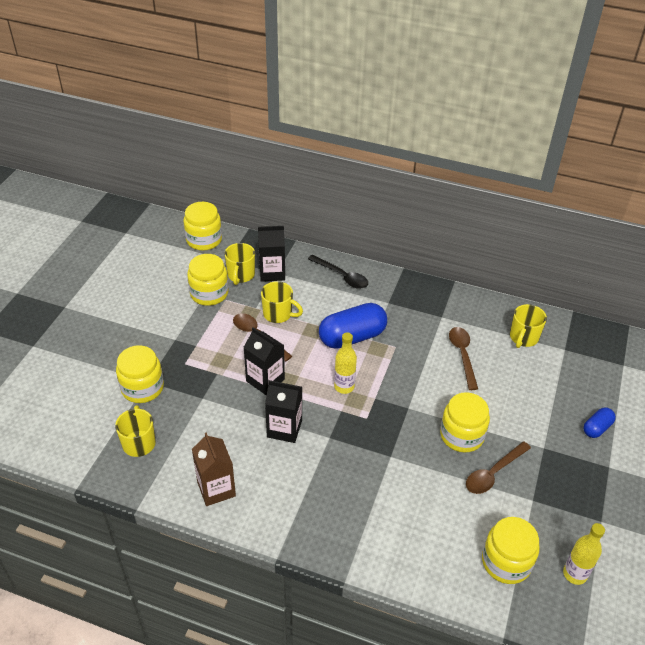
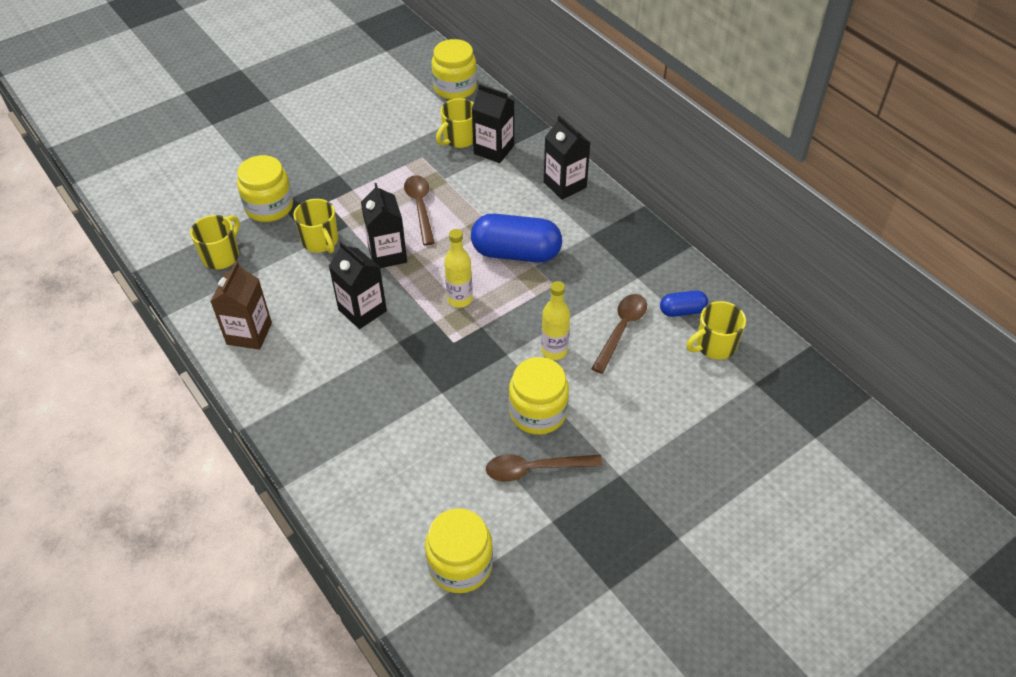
camera: 35 degrees right, 5 degrees up
(209, 293) = (411, 144): yellow jar -> none
(278, 314) = (461, 195): yellow mug -> yellow mug (320, 241)
(342, 276) = (565, 185): black spoon -> black carton
(575, 574) = (523, 622): yellow bottle -> yellow bottle (554, 351)
(597, 428) = (706, 488): blue capsule -> blue capsule (682, 311)

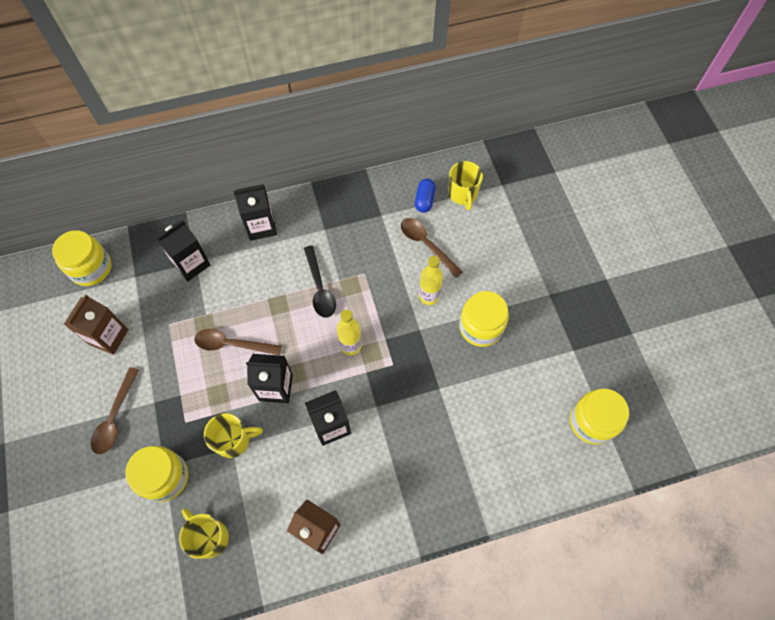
camera: 70 degrees left, 15 degrees up
(391, 123) = (108, 337): none -> brown carton
(459, 139) = (162, 286): yellow mug -> none
(516, 253) = (319, 288): blue capsule -> black spoon
(535, 469) = (528, 346): brown spoon -> brown spoon (115, 417)

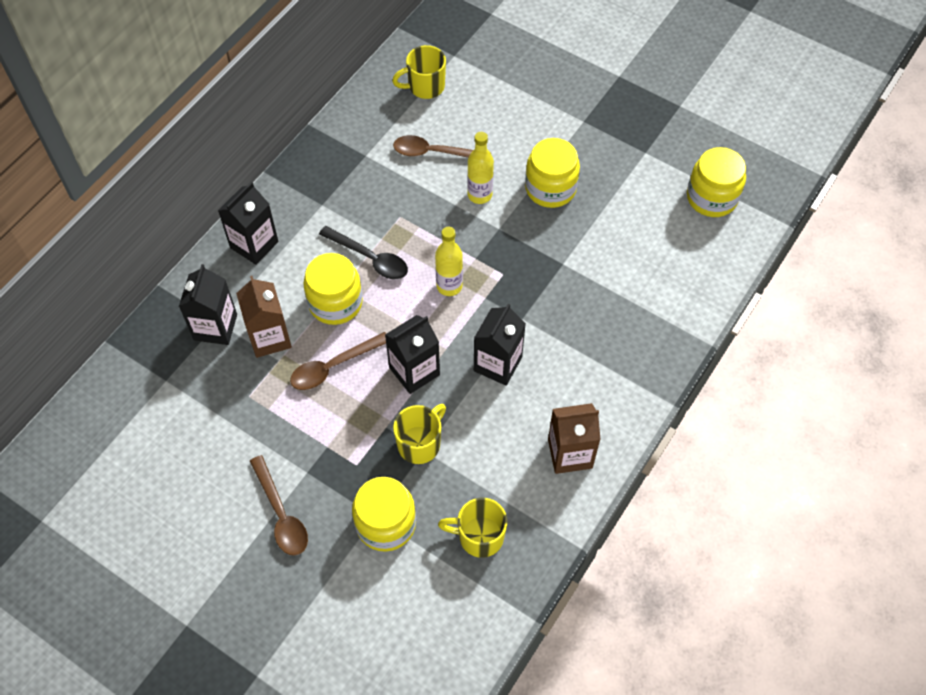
camera: 40 degrees left, 5 degrees down
(91, 268) = (107, 406): yellow jar -> yellow jar (335, 303)
(108, 337) = (196, 452): brown carton -> brown carton (269, 338)
(424, 200) = (394, 115): blue capsule -> none
(462, 194) = (425, 86): yellow mug -> yellow mug turned 120 degrees clockwise

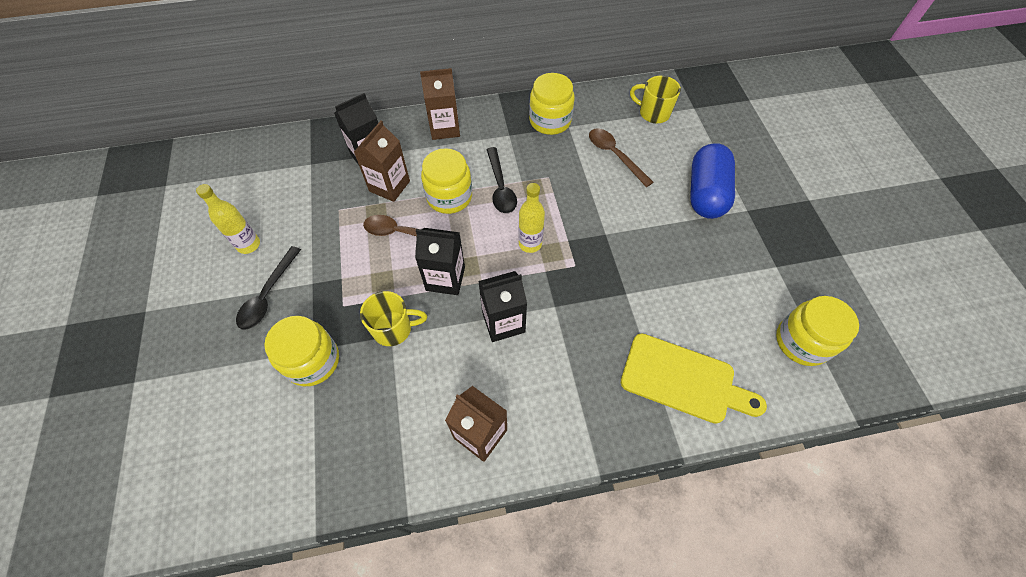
camera: 45 degrees right, 0 degrees up
(254, 244) = (444, 128): black carton -> brown carton
(281, 514) = (268, 295): brown spoon -> black spoon
(479, 195) = (616, 203): yellow bottle -> yellow bottle (248, 245)
(479, 536) = (354, 431): yellow mug -> none
(539, 131) = (705, 193): none -> blue capsule
(550, 188) = (672, 236): yellow jar -> yellow jar (550, 121)
(663, 293) = (683, 380): none -> yellow cutting board

